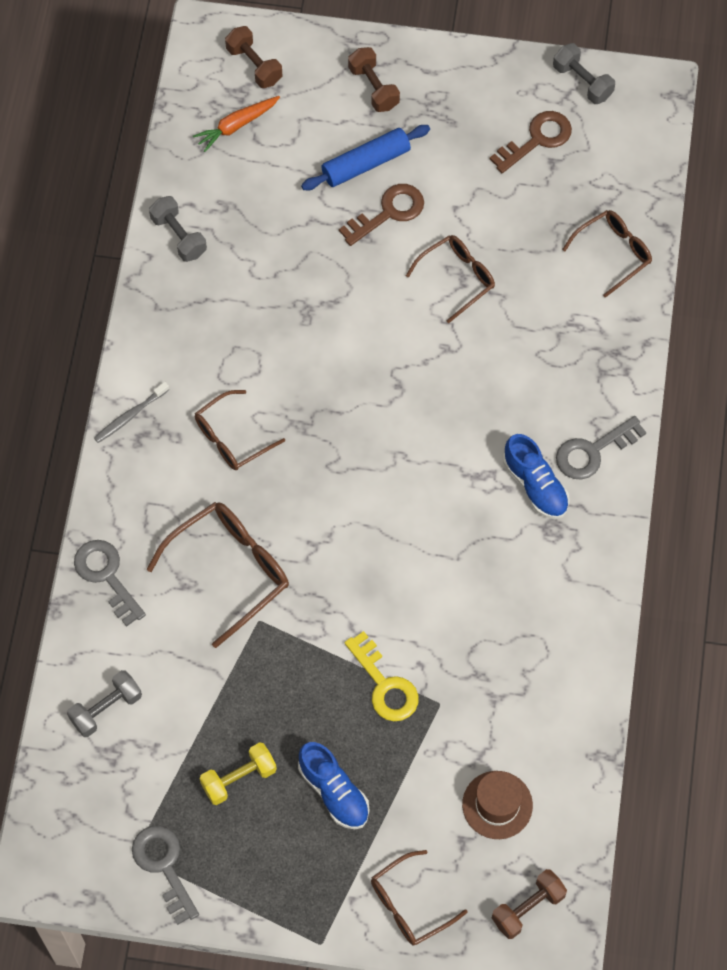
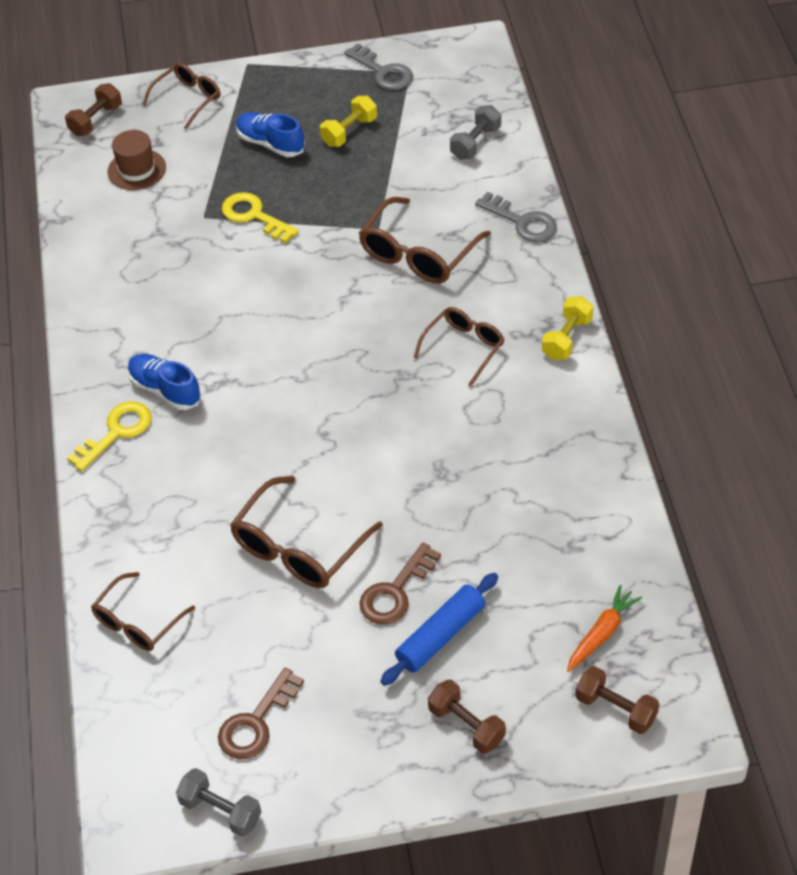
camera: 165 degrees right, 15 degrees down
(130, 416) = (567, 338): grey toothbrush -> yellow dumbbell
(178, 236) = (604, 503): grey dumbbell -> none
(457, 278) = (298, 548): brown glasses -> brown glasses, size x1.53
(593, 451) = (116, 432): grey key -> yellow key

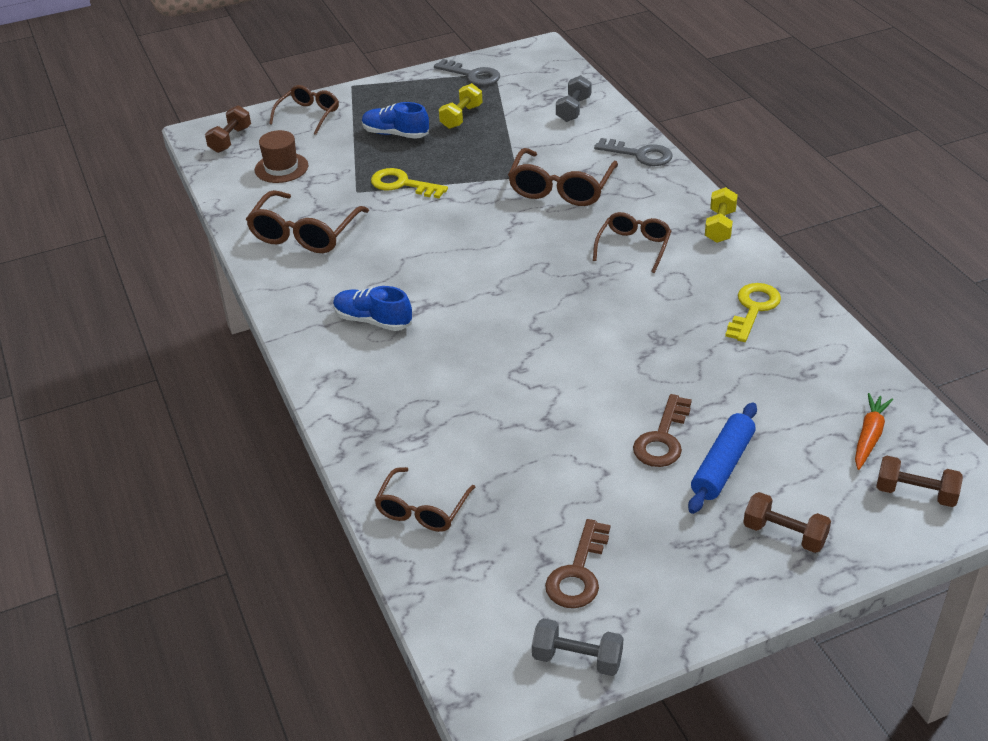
camera: 15 degrees left, 10 degrees down
(116, 432) = (339, 360): yellow key -> yellow key (753, 309)
(298, 548) = (554, 420): brown glasses -> brown glasses (304, 234)

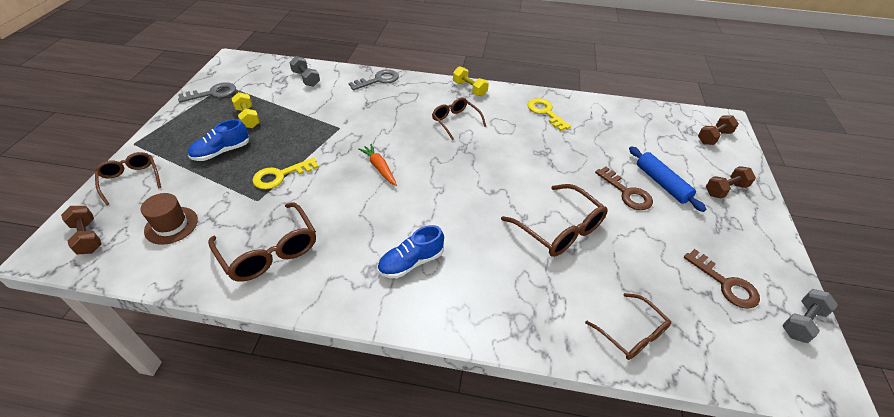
camera: 60 degrees left, 5 degrees up
(561, 189) = (373, 119): brown glasses -> brown glasses (559, 229)
(869, 436) = (666, 129): orange carrot -> orange carrot (379, 168)

